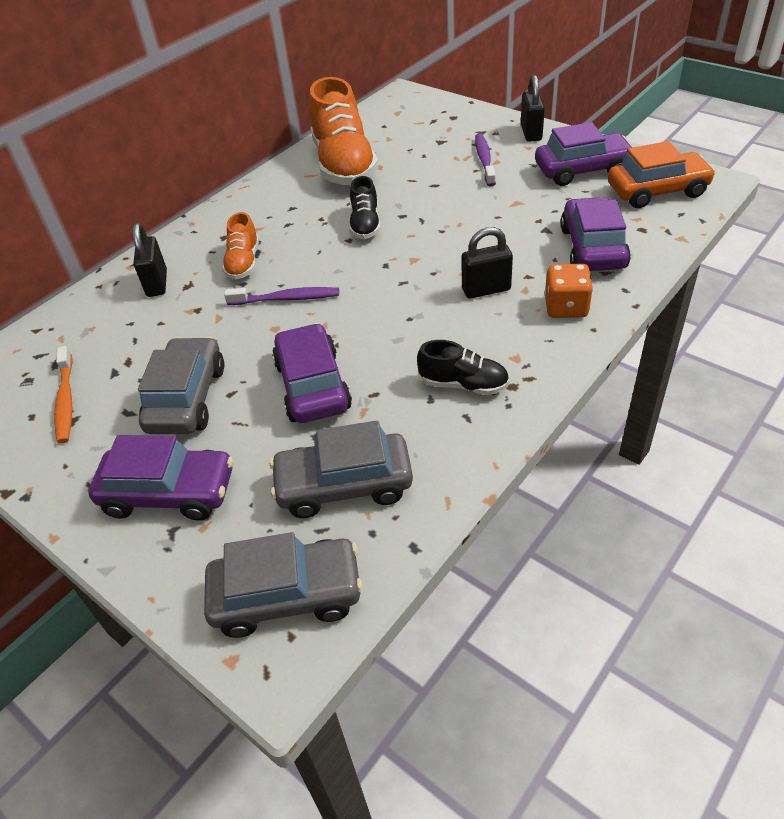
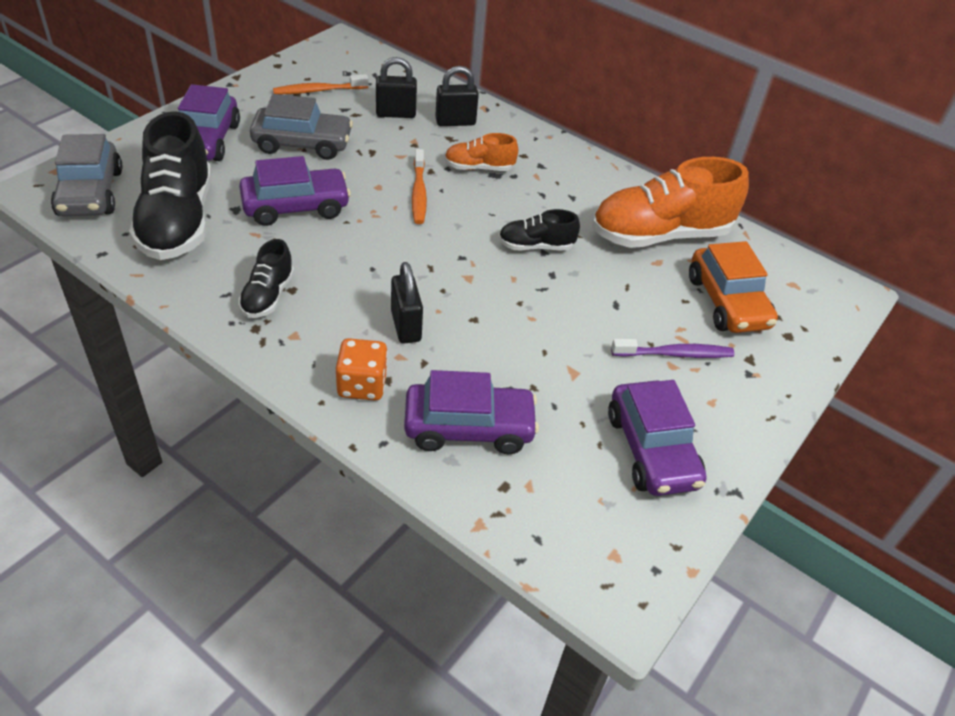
camera: 80 degrees right, 0 degrees up
(286, 299) = (418, 193): purple toothbrush -> orange toothbrush
(344, 485) = (178, 221): grey car -> black shoe
(531, 133) = (751, 410): black padlock -> black padlock (396, 114)
(657, 191) = (596, 524): orange car -> orange car (727, 302)

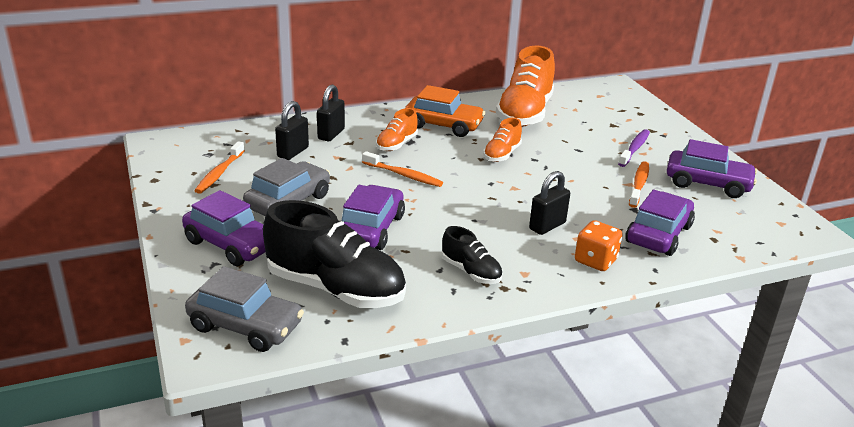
camera: 55 degrees left, 15 degrees down
(406, 326) = (547, 226): black padlock -> black padlock turned 60 degrees counterclockwise
(536, 246) = (502, 154): black shoe -> orange shoe
(580, 381) = (639, 184): none -> orange toothbrush
(727, 302) = (601, 118): orange car -> orange car (443, 125)

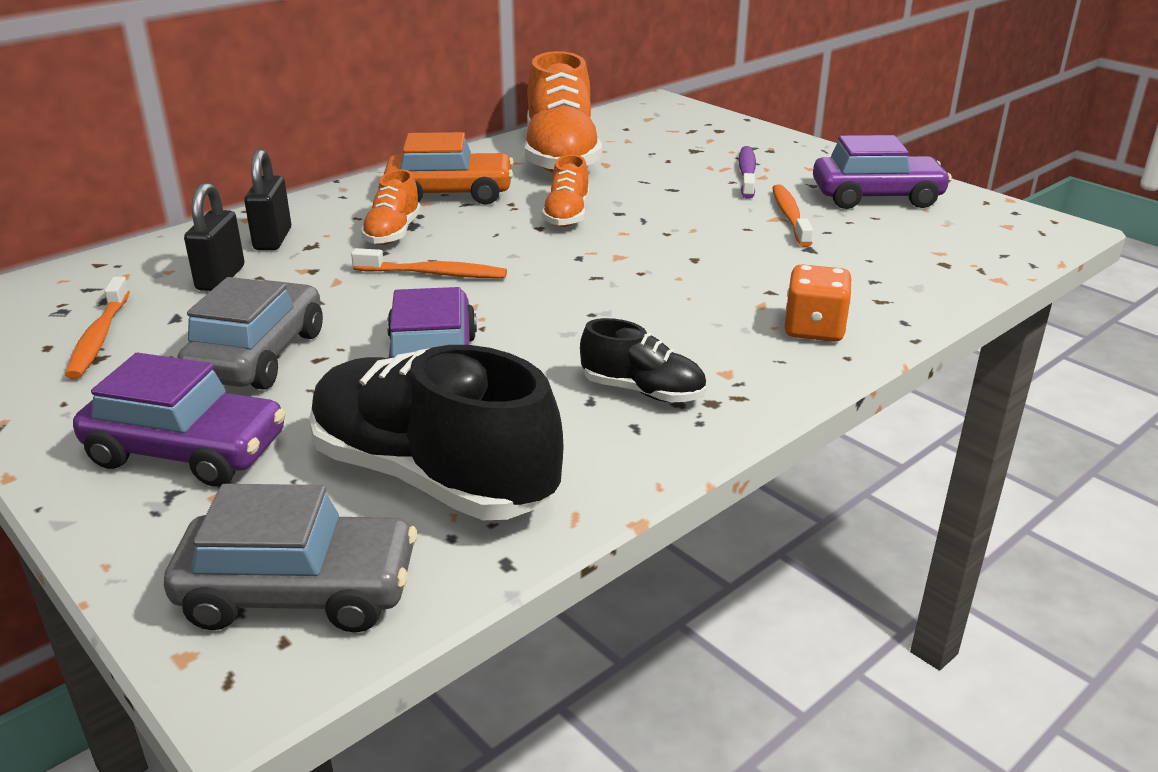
camera: 20 degrees left, 0 degrees up
(335, 288) = (432, 477): black shoe -> black shoe turned 150 degrees counterclockwise
(547, 226) = (707, 298): black padlock -> none
(658, 234) = (869, 274): purple car -> none

